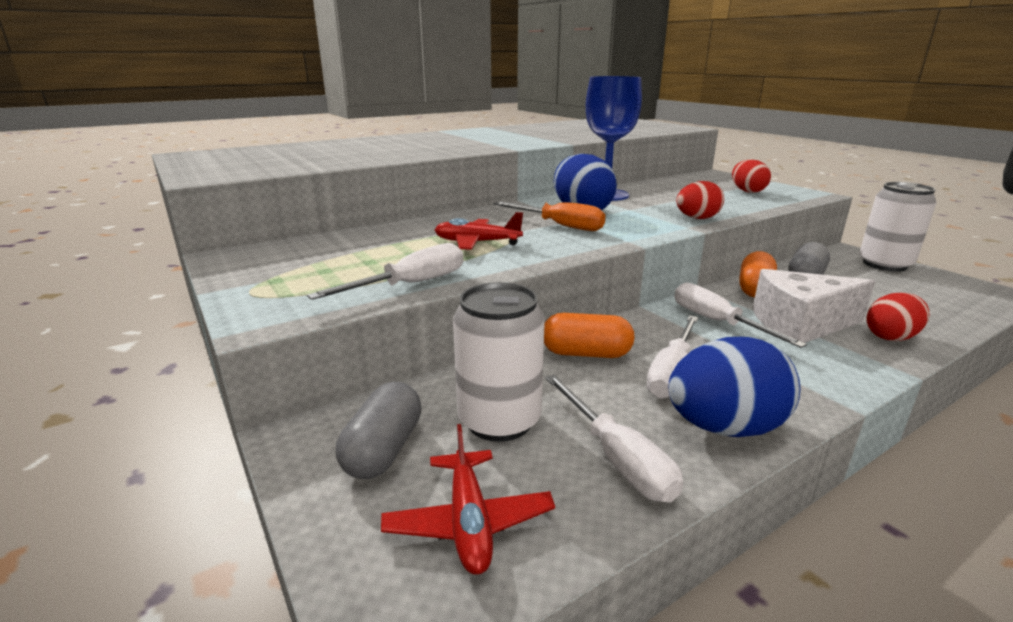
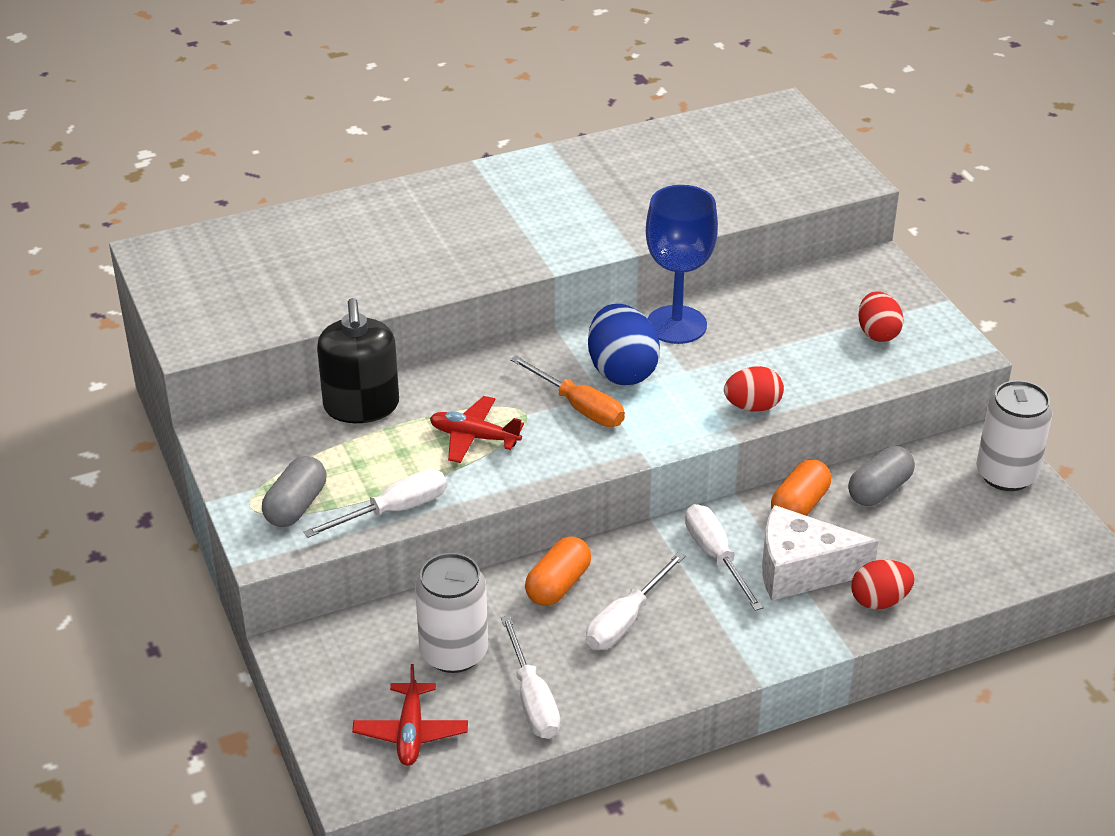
camera: 10 degrees right, 15 degrees up
(369, 235) = (361, 406): none -> black soap dispenser
(383, 449) = (359, 668): grey capsule -> grey capsule (296, 506)
(586, 353) = (558, 585): orange capsule -> orange capsule turned 75 degrees counterclockwise
(724, 427) = (633, 683): blue egg -> none

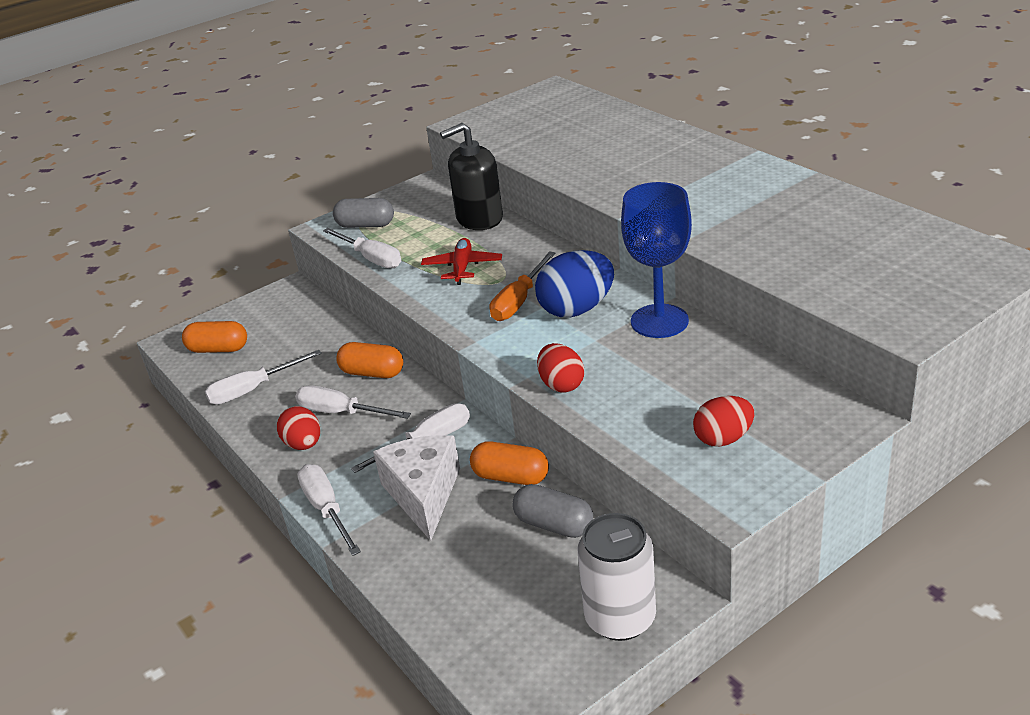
camera: 80 degrees right, 5 degrees down
(411, 732) = (218, 349): red plane -> orange capsule
(454, 652) = (294, 346): white can -> none
(797, 646) = (327, 509): none -> white screwdriver
(879, 601) = (396, 551): red egg -> red egg (303, 444)

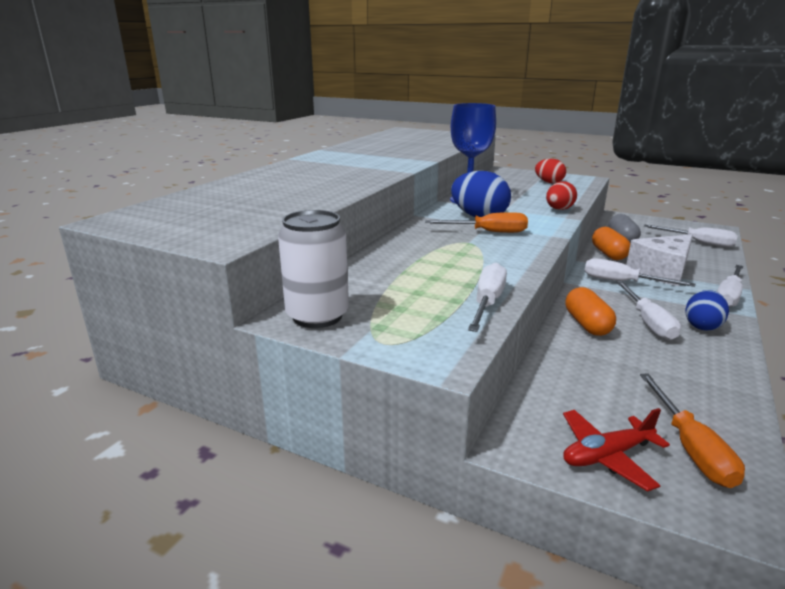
camera: 120 degrees left, 10 degrees down
(218, 349) = (690, 447): orange capsule -> orange screwdriver
(253, 390) = (698, 382): white screwdriver -> white screwdriver (698, 243)
(303, 444) = (702, 326): red egg -> blue egg
(365, 225) = (418, 328): grey capsule -> none
(462, 267) = (462, 258): red plane -> red plane (607, 456)
(479, 219) = (367, 270): black soap dispenser -> none
(620, 618) = (646, 221): white can -> white can (317, 316)

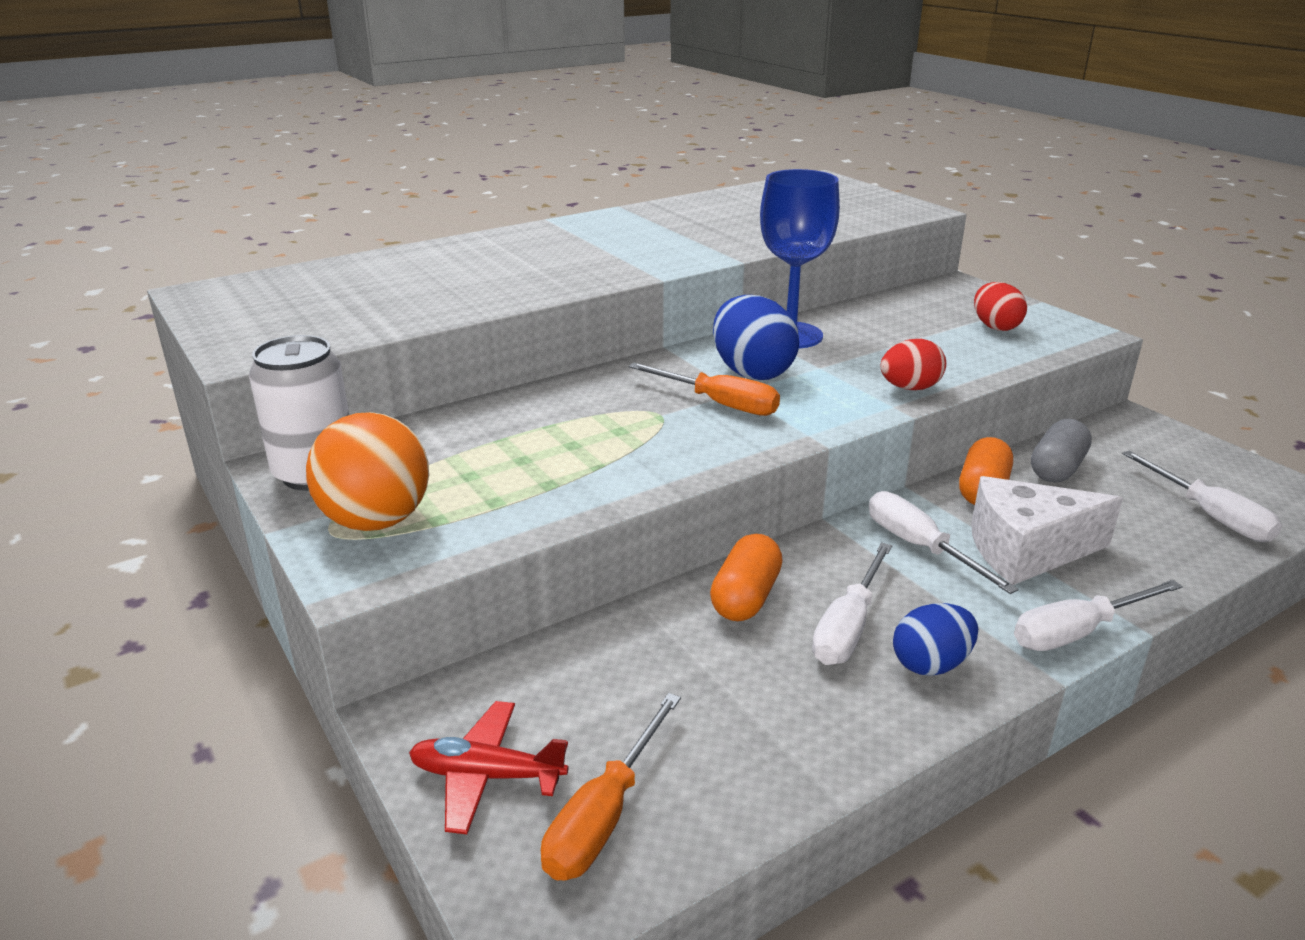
camera: 30 degrees right, 5 degrees up
(404, 329) = (376, 521): none -> orange ball
(487, 302) = (526, 517): white screwdriver -> none

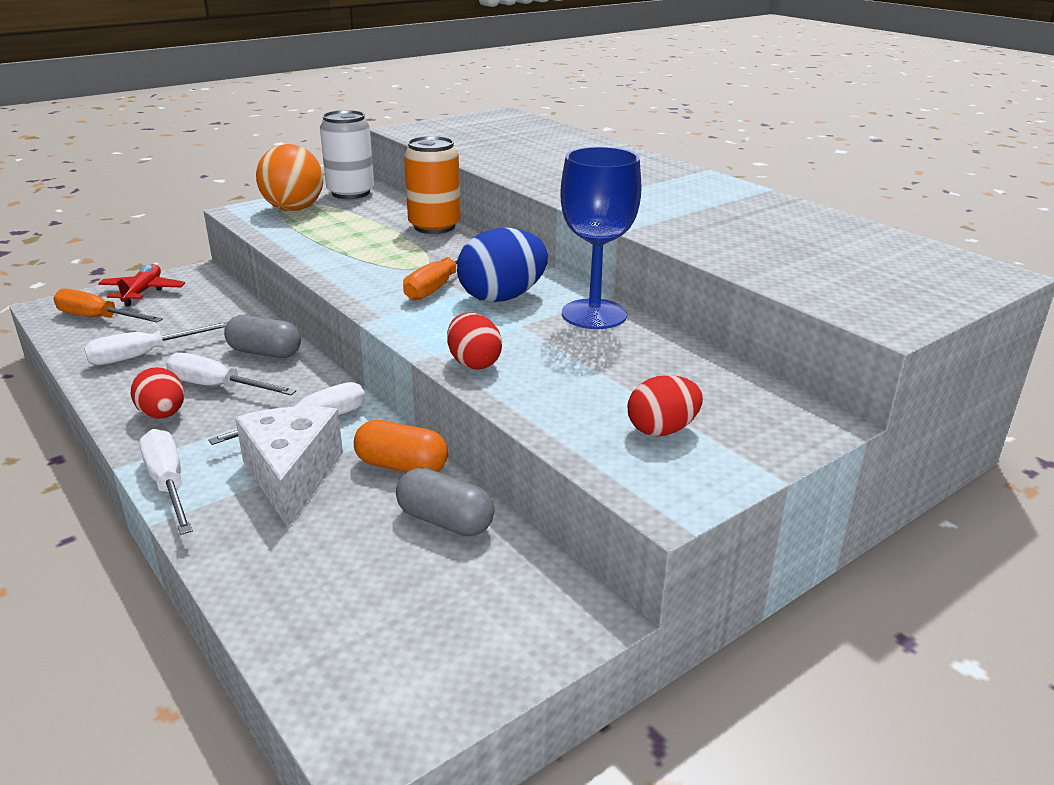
camera: 85 degrees right, 0 degrees up
(512, 407) = (434, 226): none -> orange can
(745, 597) = (265, 352): orange capsule -> grey capsule
(931, 664) = (163, 415): blue egg -> red egg
(1209, 515) = (332, 619): white screwdriver -> white screwdriver (144, 355)

